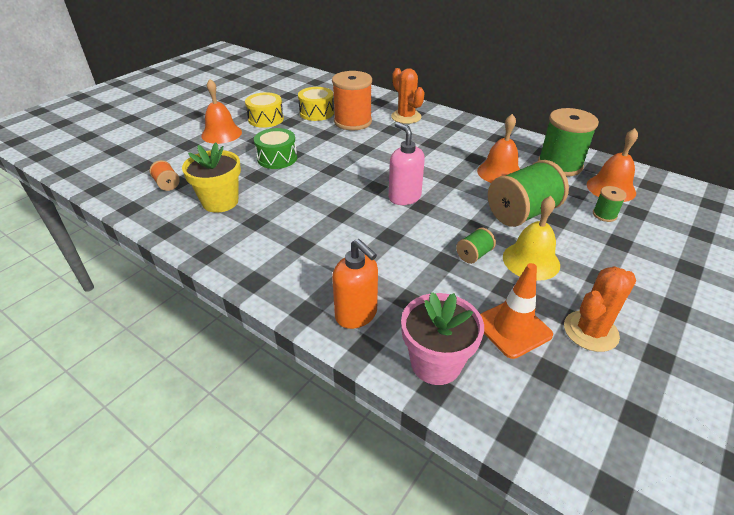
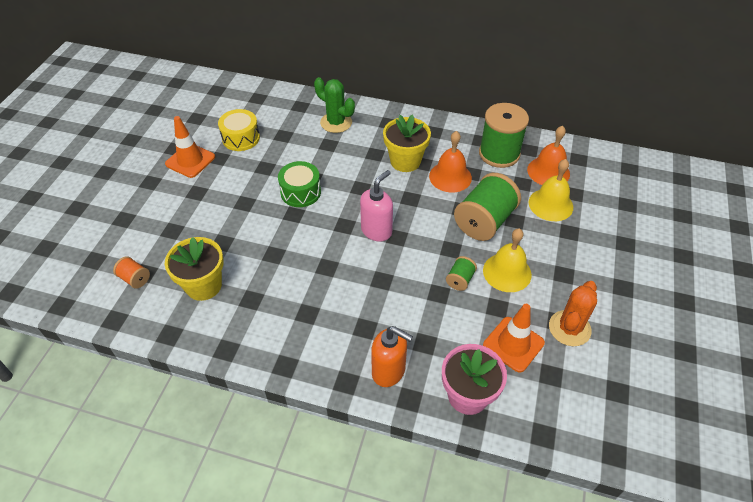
camera: 20 degrees left, 10 degrees up
(221, 133) = (153, 194): orange bell -> none
(266, 119) = (190, 160): yellow drum -> orange traffic cone
(277, 158) = (231, 213): green drum -> green drum (300, 192)
(353, 122) = (285, 142): orange spool -> none
(404, 197) = (376, 231): pink soap dispenser -> pink soap dispenser turned 90 degrees clockwise
(406, 117) = (336, 122): orange cactus -> green cactus
(458, 153) = (405, 161): none -> yellow flower pot
(604, 215) = (550, 204): green spool -> yellow bell

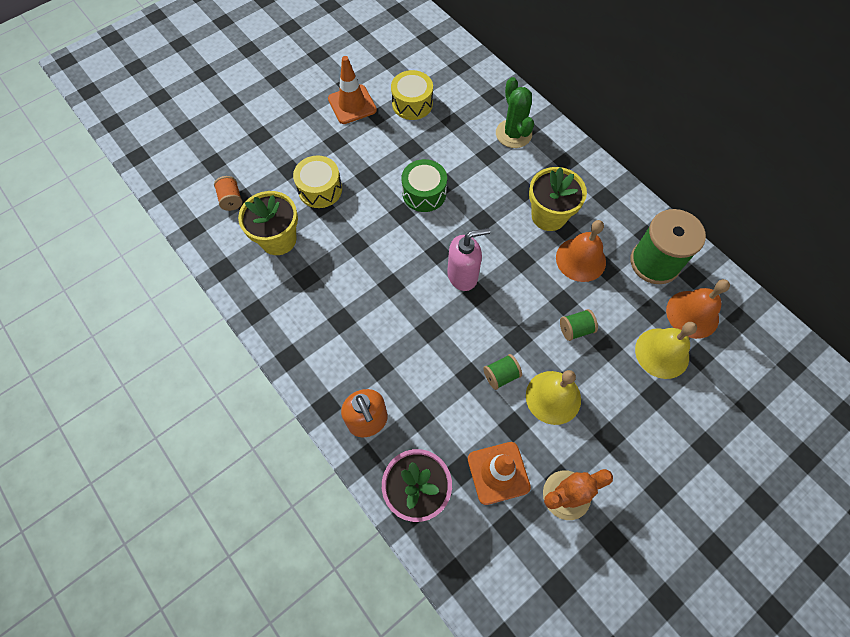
camera: 35 degrees right, 15 degrees up
(211, 231) = (320, 189): none -> yellow drum
(484, 221) = (575, 329): green spool -> green spool, size x0.47

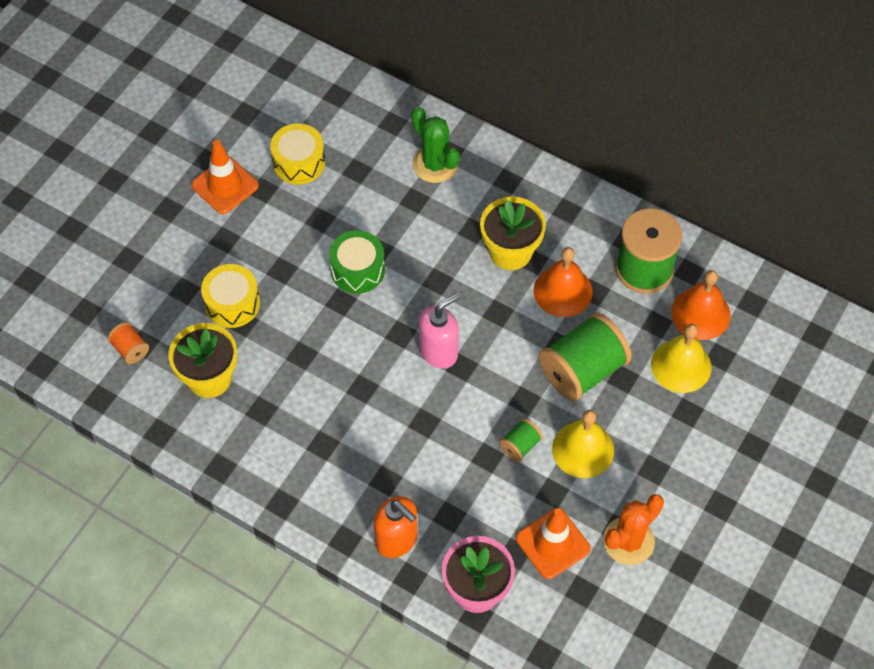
camera: 20 degrees left, 5 degrees down
(575, 329) = (582, 370): green spool -> green spool, size x2.15

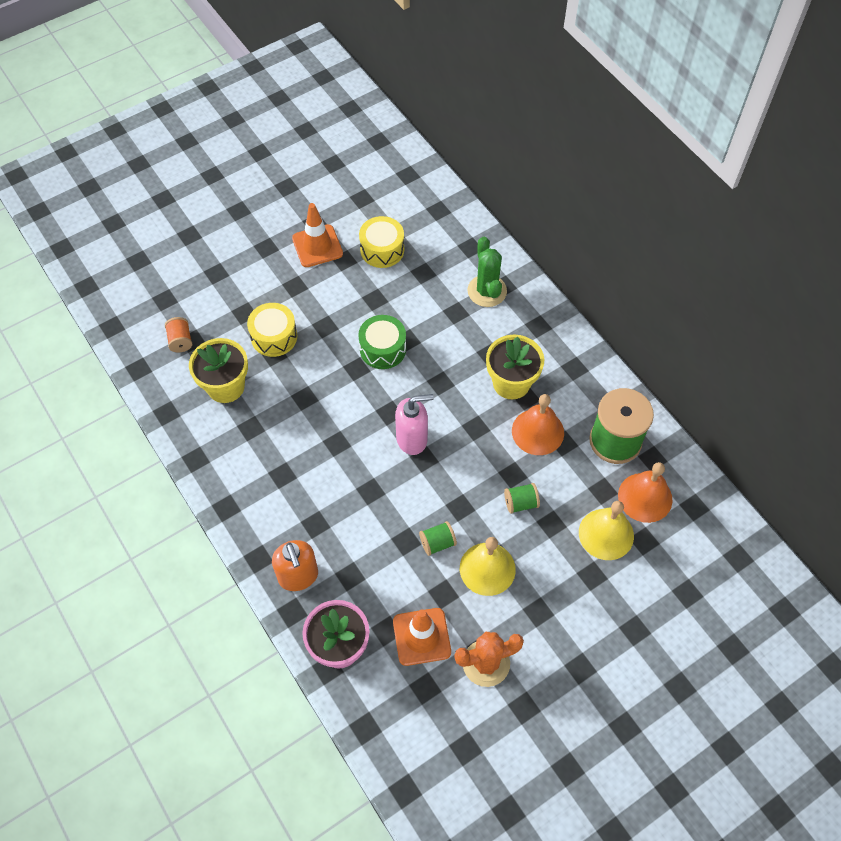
camera: 25 degrees right, 0 degrees up
(582, 370) = (521, 503): green spool -> green spool, size x0.47

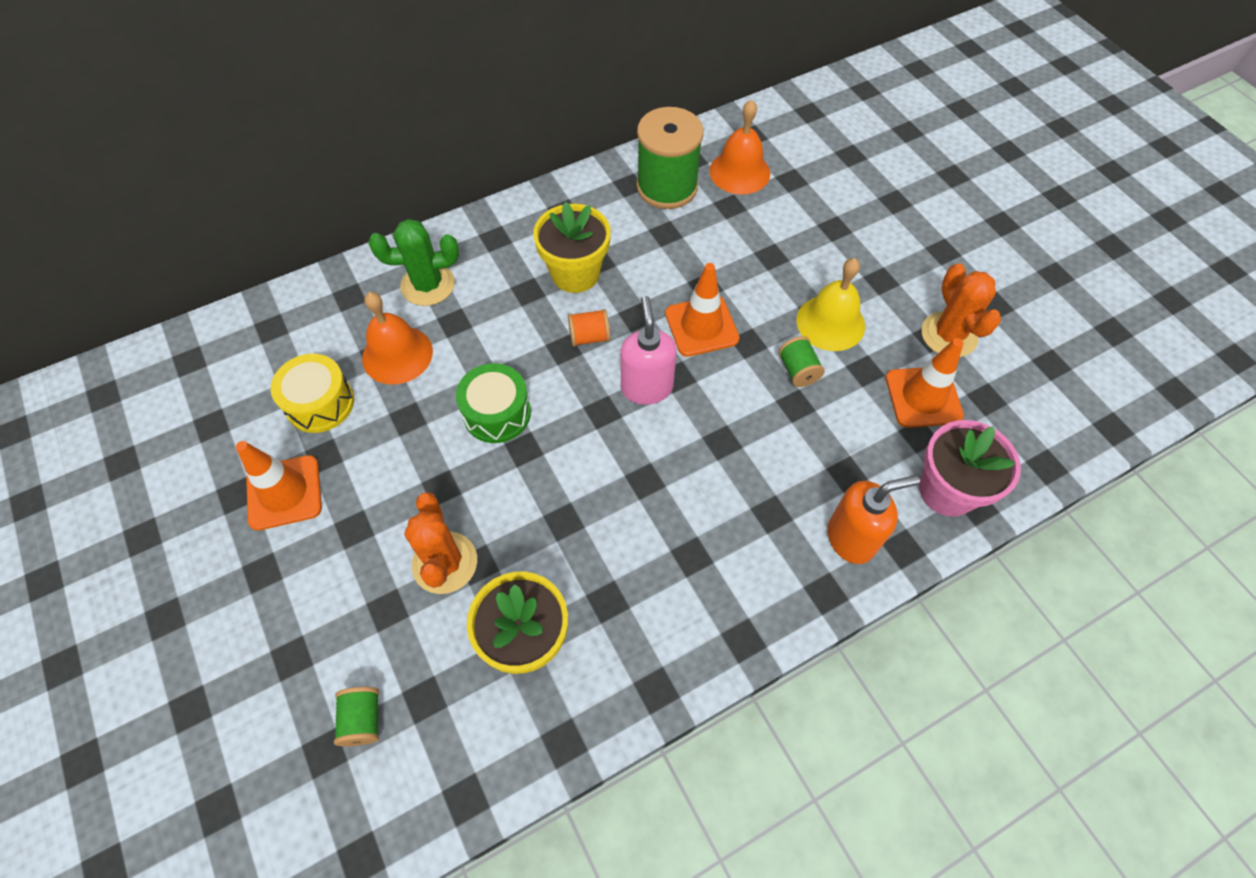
camera: 85 degrees left, 0 degrees up
(180, 341) = (421, 720): orange spool -> orange spool (589, 337)
(274, 337) = (445, 563): yellow drum -> orange cactus
(472, 473) = (701, 326): none -> orange traffic cone
(521, 503) = (744, 281): green spool -> green spool (363, 719)
(537, 431) = (648, 255): orange bell -> orange bell (397, 354)
(606, 534) = (784, 210): yellow bell -> none

